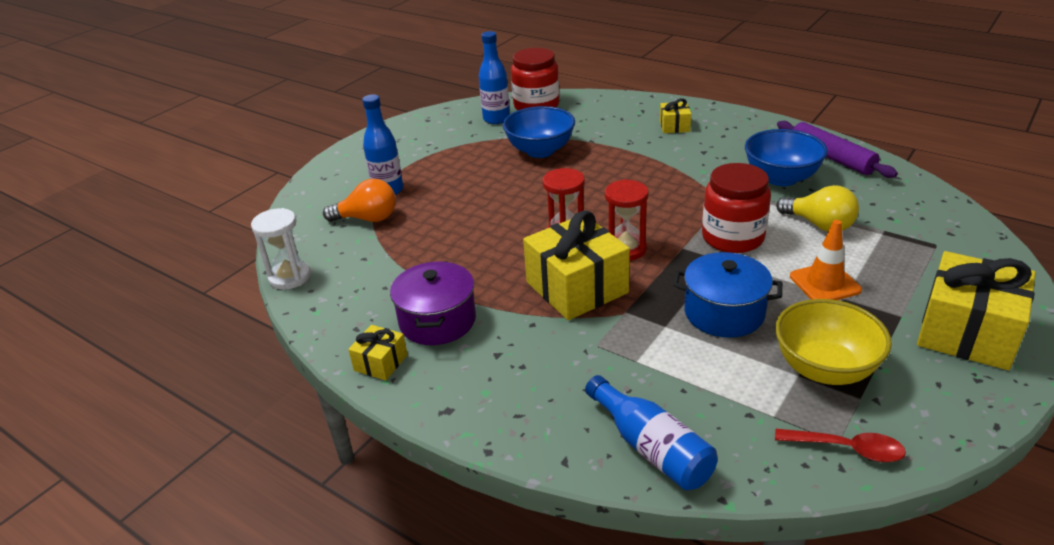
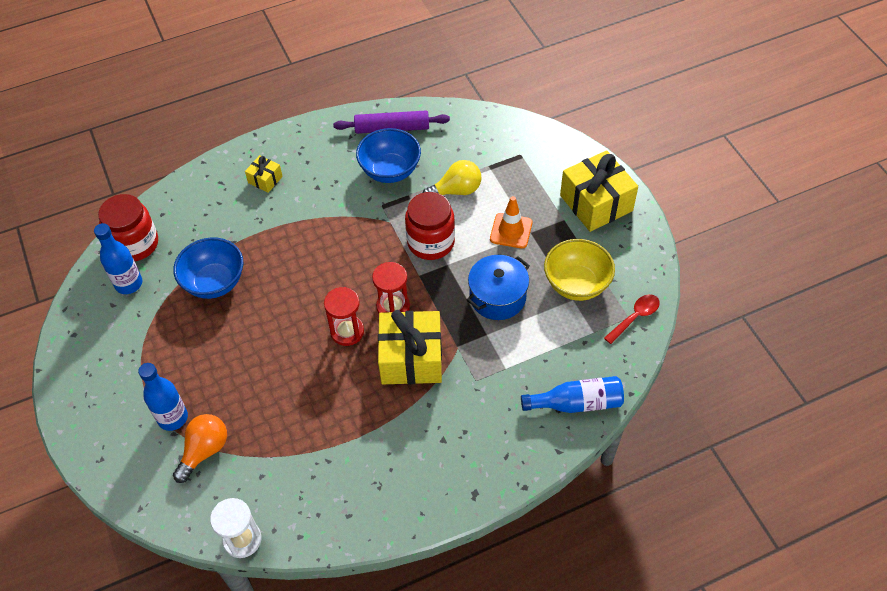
camera: 60 degrees left, 20 degrees up
(381, 363) = (399, 514): yellow gift -> none
(437, 321) = (381, 459): purple pot -> none

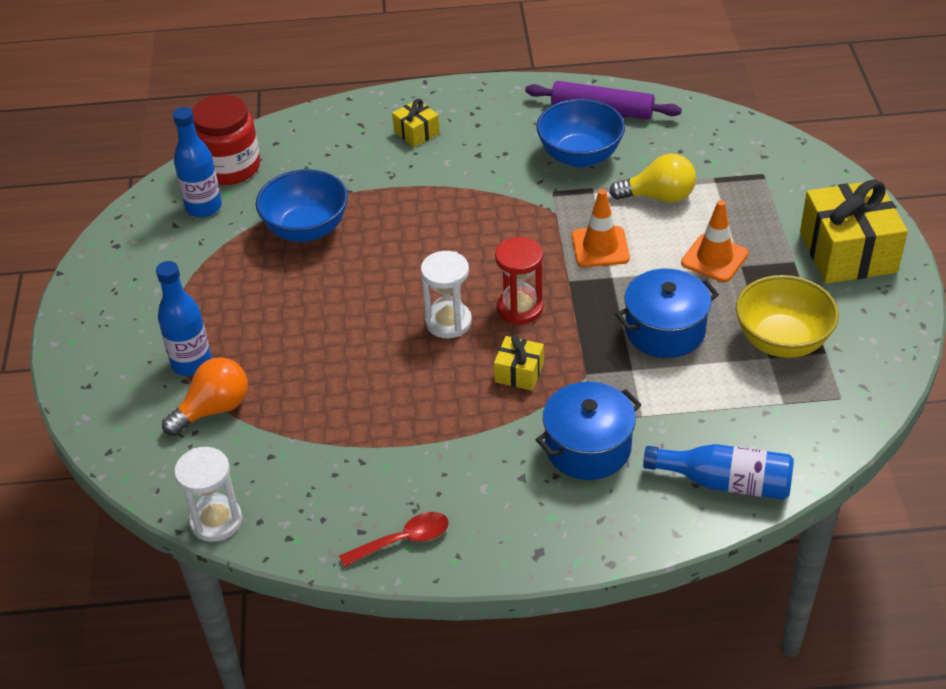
camera: 20 degrees right, 10 degrees down
(347, 331) = (448, 322): red hourglass -> white hourglass
(411, 358) = (519, 373): yellow gift -> yellow gift, size x0.48
(431, 242) = (600, 247): red jar -> orange traffic cone
(478, 403) = (588, 447): none -> blue pot
(635, 317) = (851, 400): red spoon -> red spoon (403, 540)

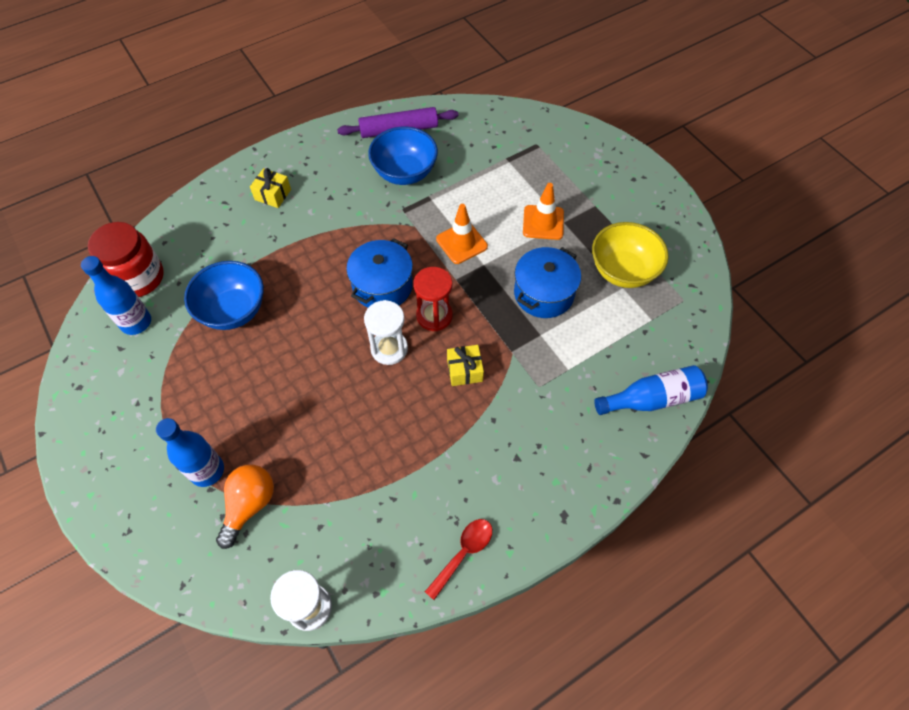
camera: 30 degrees left, 15 degrees up
(588, 447) = (547, 412): blue pot -> blue pot (382, 286)
(658, 196) = (478, 187): yellow light bulb -> none
(847, 252) = (624, 185): yellow gift -> none

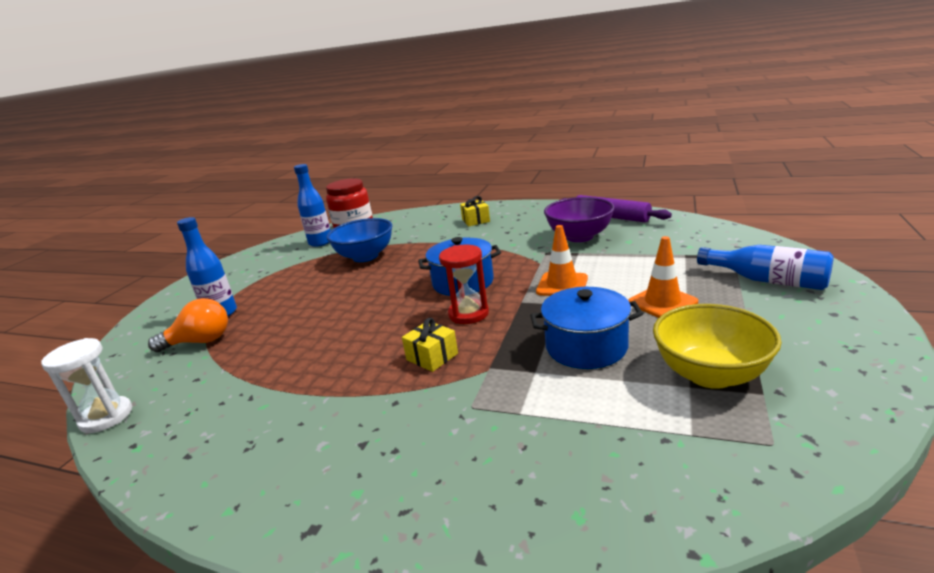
camera: 55 degrees right, 35 degrees down
(389, 349) = (407, 315): white hourglass -> none
(405, 173) = (579, 237): blue bowl -> purple bowl
(463, 553) = (208, 475): red spoon -> none
(652, 399) = (577, 509): blue bottle -> blue bottle (767, 280)

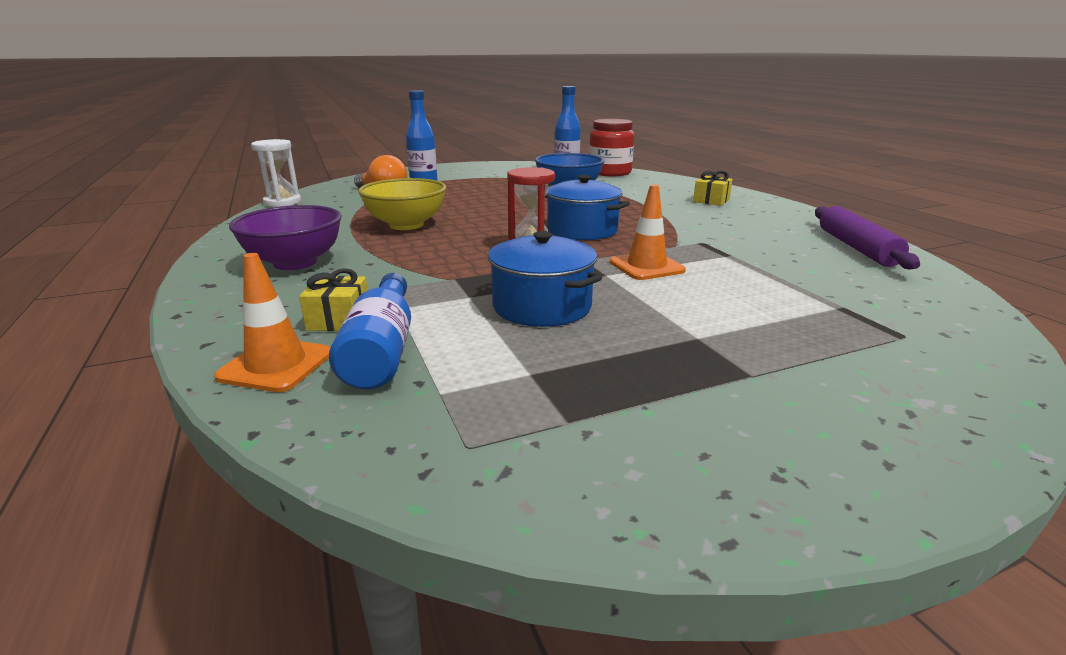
camera: 45 degrees right, 0 degrees up
(432, 356) = (446, 255): yellow gift -> yellow gift (339, 319)
(579, 237) = (770, 246): purple bowl -> purple bowl (295, 263)
(662, 302) = (693, 321): orange traffic cone -> orange traffic cone (276, 365)
(710, 374) = (571, 381): yellow bowl -> yellow bowl (406, 225)
(767, 280) = (877, 373): blue bottle -> blue bottle (382, 349)

